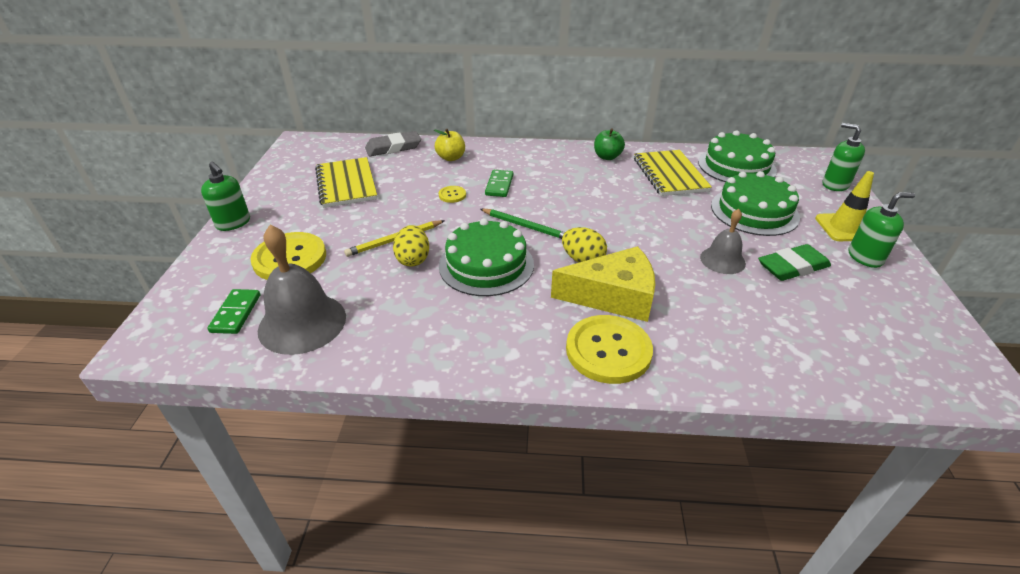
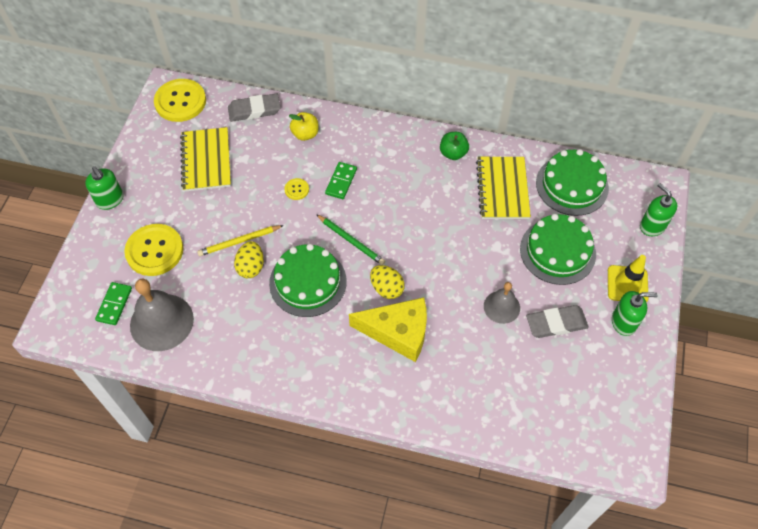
camera: 10 degrees right, 20 degrees up
(608, 351) = (376, 384): yellow button -> yellow button (180, 101)
(792, 267) = (556, 323): green eraser -> grey eraser

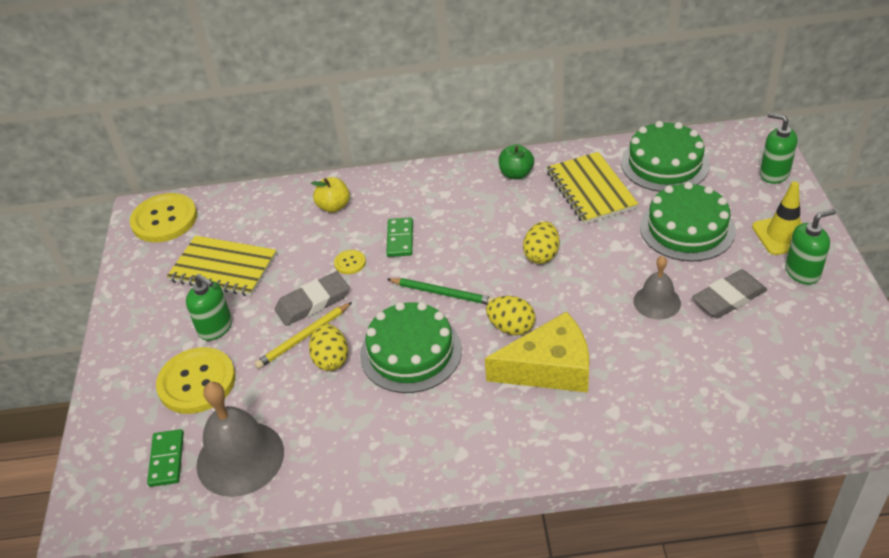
camera: 15 degrees left, 15 degrees down
(110, 200) = (114, 346): green soap dispenser -> green soap dispenser (216, 328)
(206, 161) = (223, 268): yellow notebook -> yellow notebook turned 45 degrees counterclockwise
(254, 110) = (260, 202): grey eraser -> grey eraser (313, 302)
(437, 234) = (541, 255): none -> yellow egg

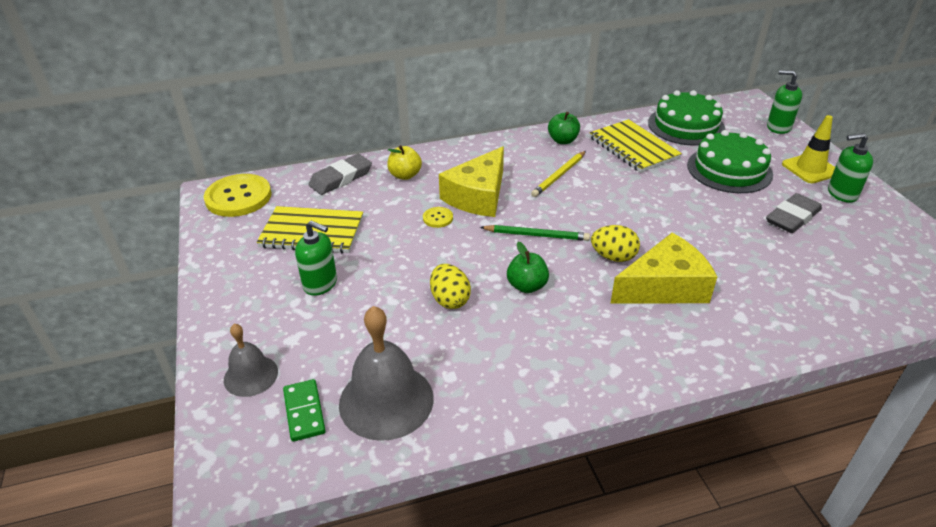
camera: 15 degrees left, 5 degrees down
(197, 382) = (315, 334): yellow button -> none
(304, 337) = (415, 284): yellow pencil -> yellow pencil (559, 175)
(313, 302) = (413, 253): grey eraser -> grey eraser (341, 178)
(400, 239) = (478, 196): green domino -> yellow cheese
(411, 352) = (527, 286): green cake -> green apple
(541, 255) = (614, 198): yellow egg -> none
(657, 302) = (733, 225): grey bell -> grey bell (251, 375)
(802, 272) = (842, 193): green soap dispenser -> green soap dispenser turned 150 degrees counterclockwise

